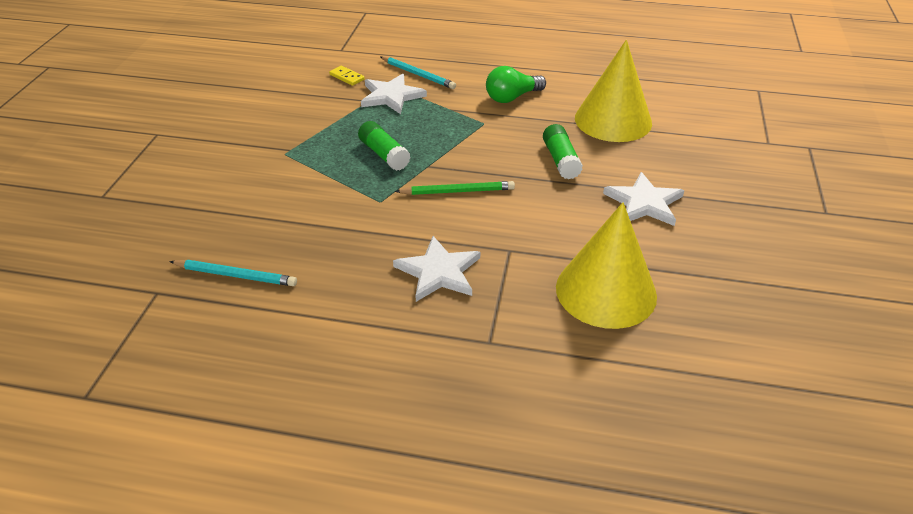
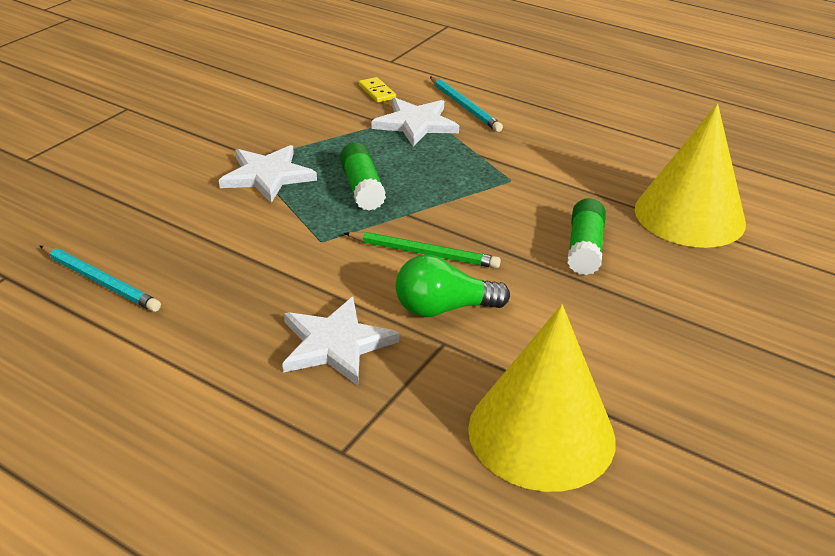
camera: 20 degrees right, 5 degrees down
(512, 97) = (567, 158): green light bulb -> green light bulb (443, 308)
(644, 203) = (669, 332): white star -> white star (267, 176)

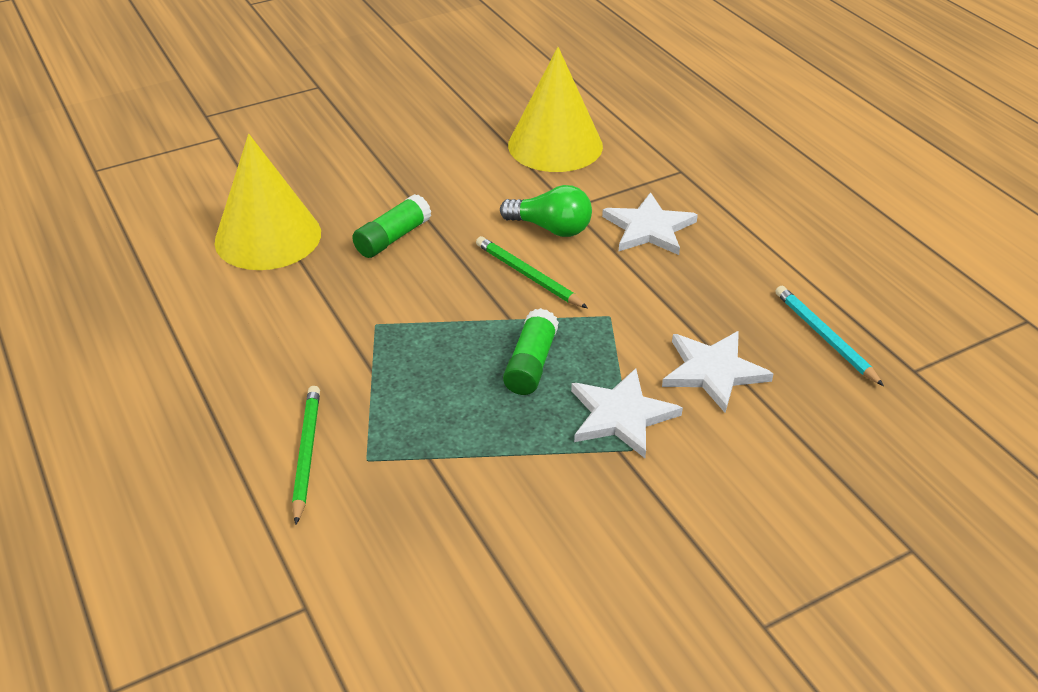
camera: 150 degrees left, 5 degrees up
(377, 92) = (389, 529): yellow domino -> none
(416, 124) = (395, 442): white star -> white star (713, 371)
(464, 106) = (306, 454): turquoise pencil -> green pencil

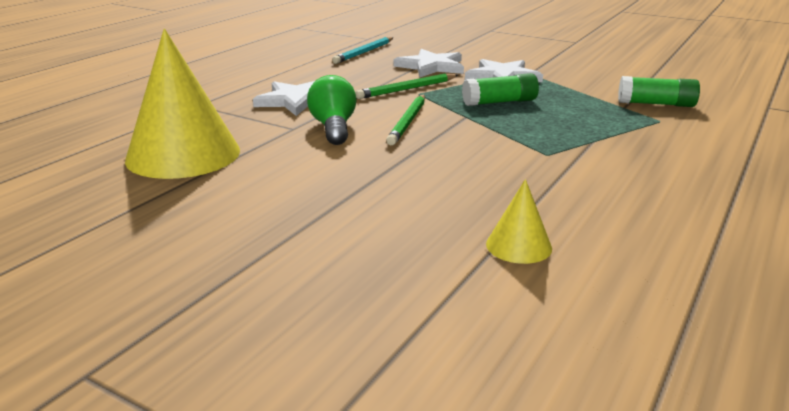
camera: 120 degrees left, 15 degrees down
(268, 237) = (518, 246): yellow cone -> yellow cone, size x0.46
(306, 454) = (695, 136): green pencil -> green pencil (407, 89)
(393, 238) = (429, 181): green glue stick -> green glue stick (656, 104)

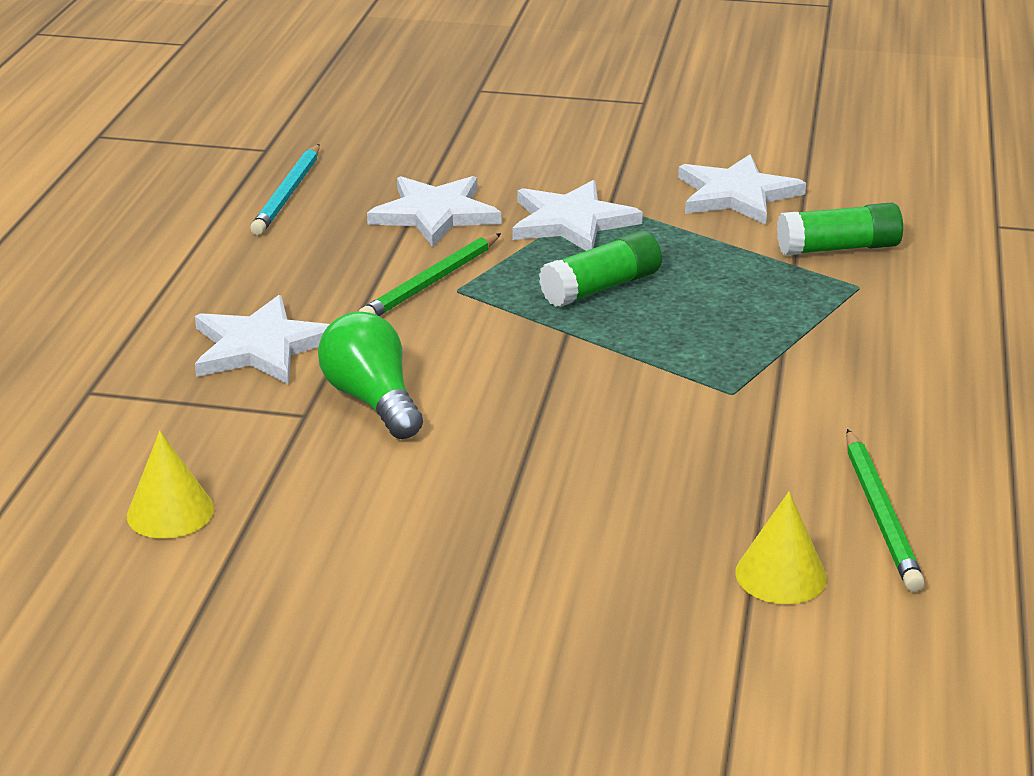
camera: 20 degrees left, 5 degrees up
(183, 155) = (170, 512): yellow cone -> yellow cone, size x0.46
(408, 122) = (483, 362): green pencil -> green pencil (880, 514)
(606, 77) = (737, 195): none -> white star

